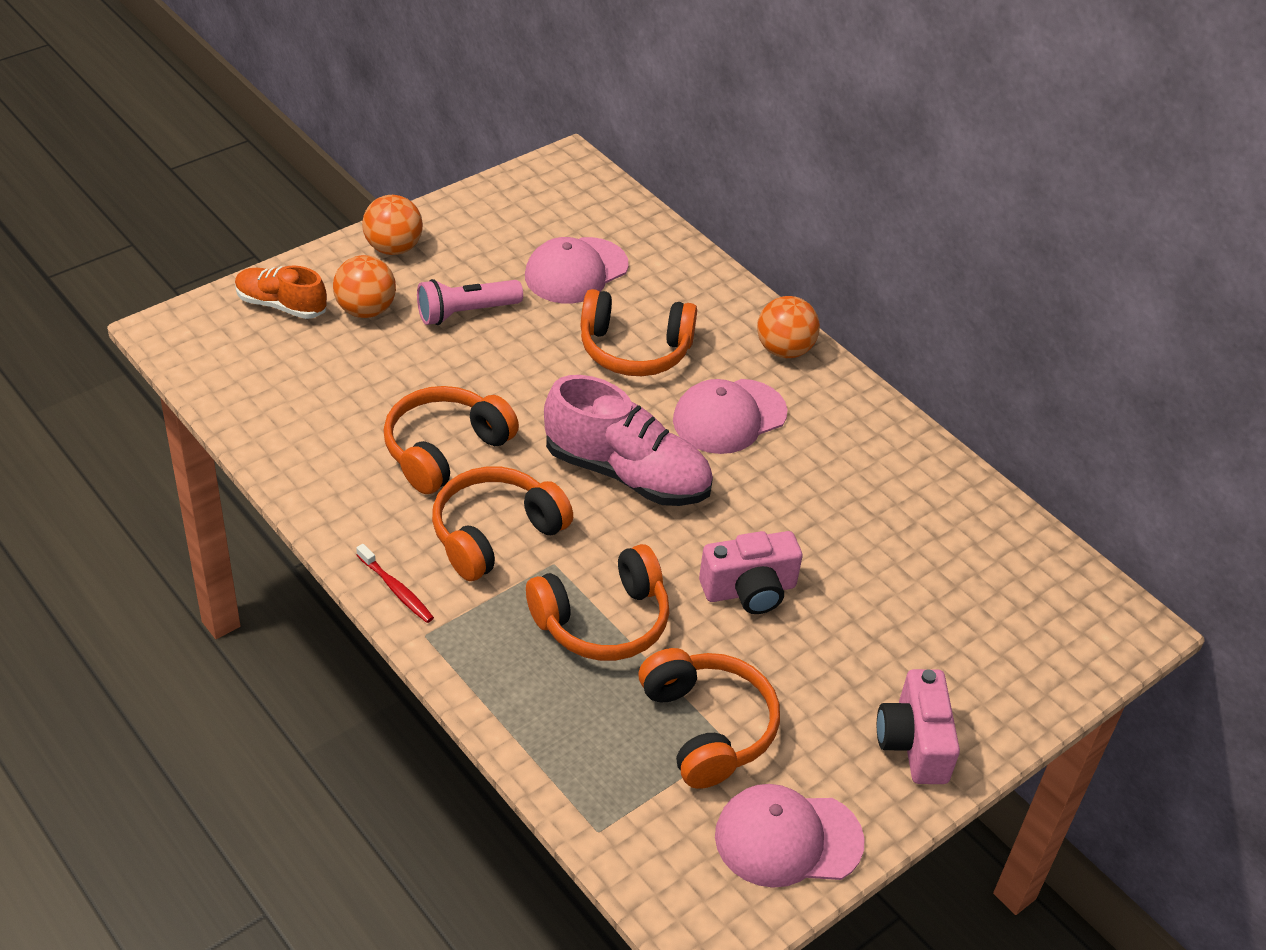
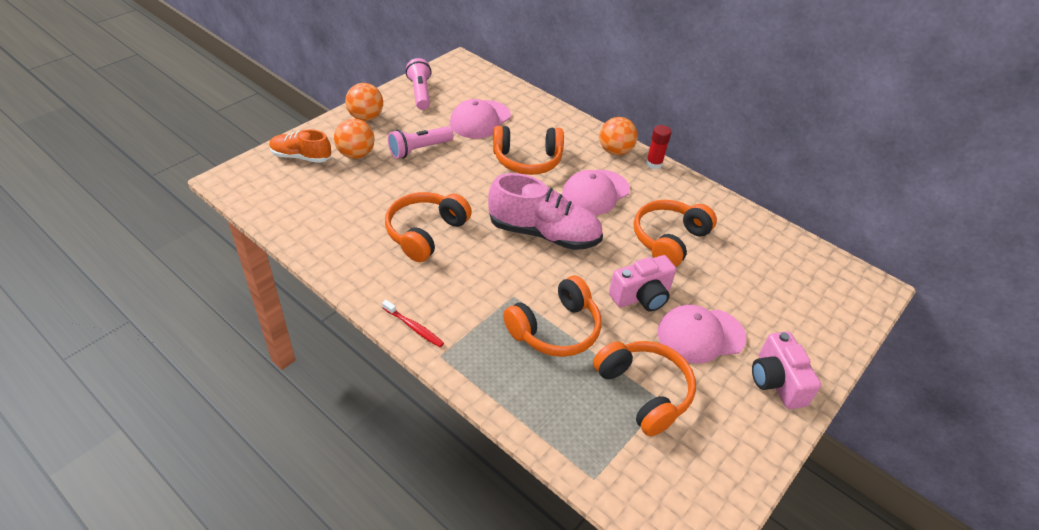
camera: 10 degrees left, 0 degrees up
(489, 213) = (420, 93): none -> pink flashlight
(495, 534) = (471, 282): orange headphones -> orange headphones (669, 240)
(788, 839) = (721, 462): pink cap -> pink cap (700, 335)
(842, 379) = (654, 164): none -> red glue stick

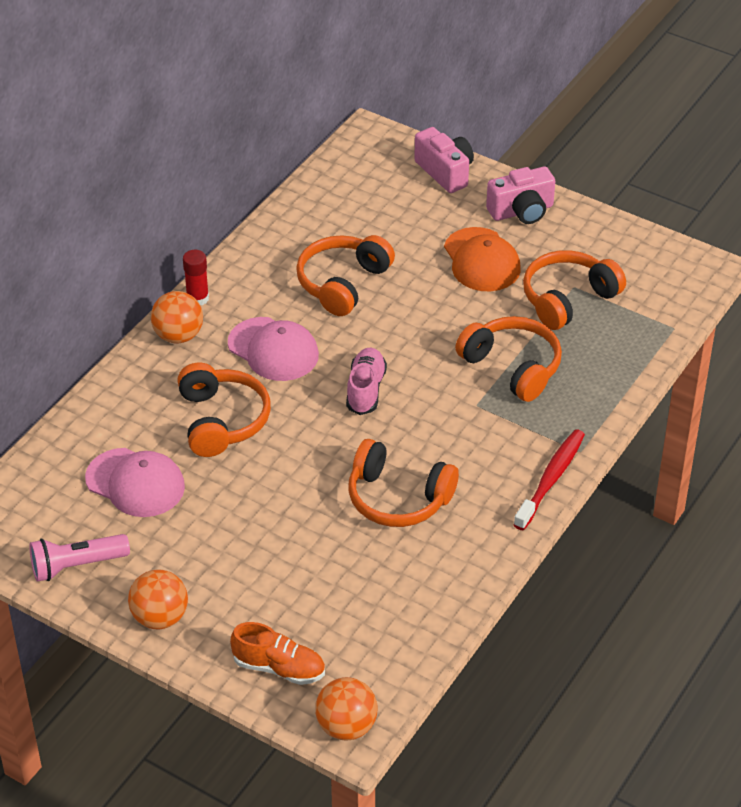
camera: 95 degrees left, 0 degrees up
(301, 157) = (279, 668): orange shoe -> orange shoe turned 75 degrees counterclockwise
(356, 154) = (256, 606): orange ball -> orange ball (346, 726)
(414, 327) = (551, 479): red toothbrush -> red toothbrush, size x1.62
(419, 149) = (227, 538): pink flashlight -> none
(544, 234) = (365, 390): pink shoe -> pink shoe, size x0.59
(641, 296) = (442, 304): pink camera -> pink camera (445, 172)
(669, 240) = (343, 283): orange headphones -> orange headphones turned 90 degrees clockwise
(700, 335) = (481, 260): pink cap -> orange cap

